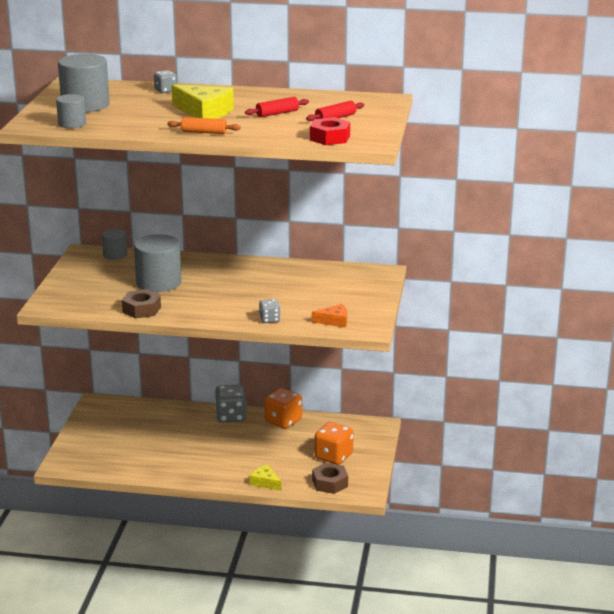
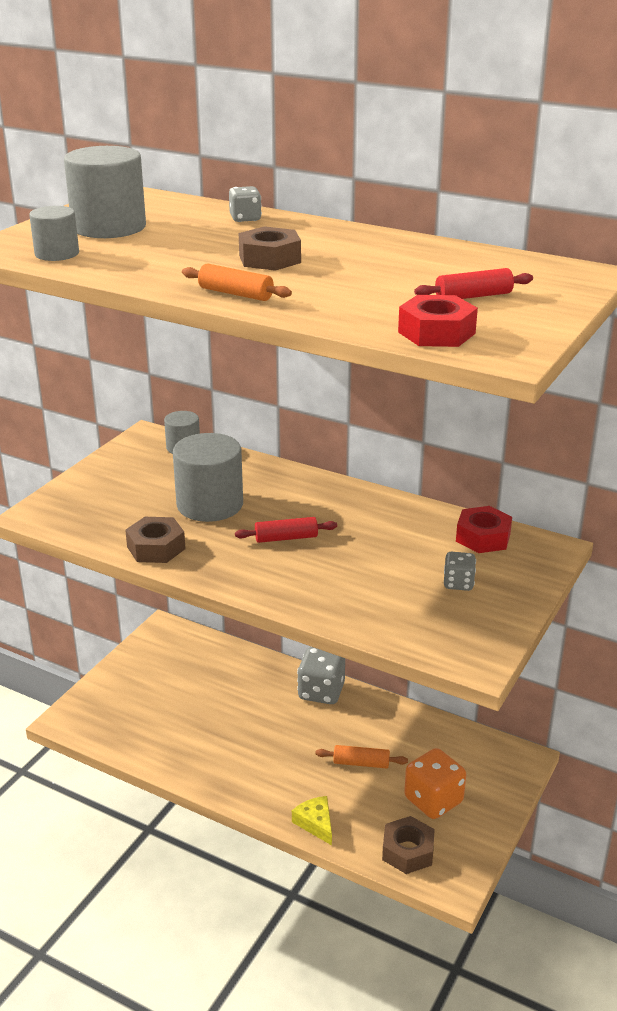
camera: 20 degrees right, 5 degrees up
(204, 112) = (269, 259): yellow cheese -> brown nut
(269, 319) = (328, 606): grey dice -> grey dice (458, 583)
(277, 113) = (382, 276): red rolling pin -> red rolling pin (286, 538)
(278, 448) = (361, 763): none -> orange rolling pin
(283, 421) = (388, 717): orange dice -> none
(334, 321) = (427, 631): orange cheese -> none
(340, 273) = (483, 537): none -> red nut

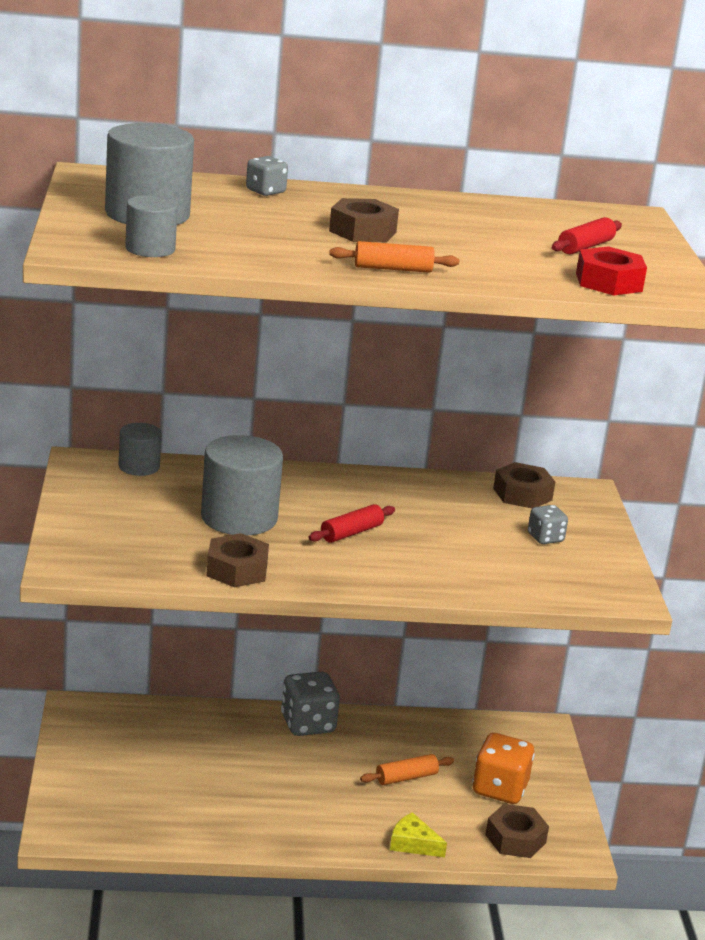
camera: 35 degrees left, 5 degrees down
(483, 537) = (522, 494): red nut -> brown nut

